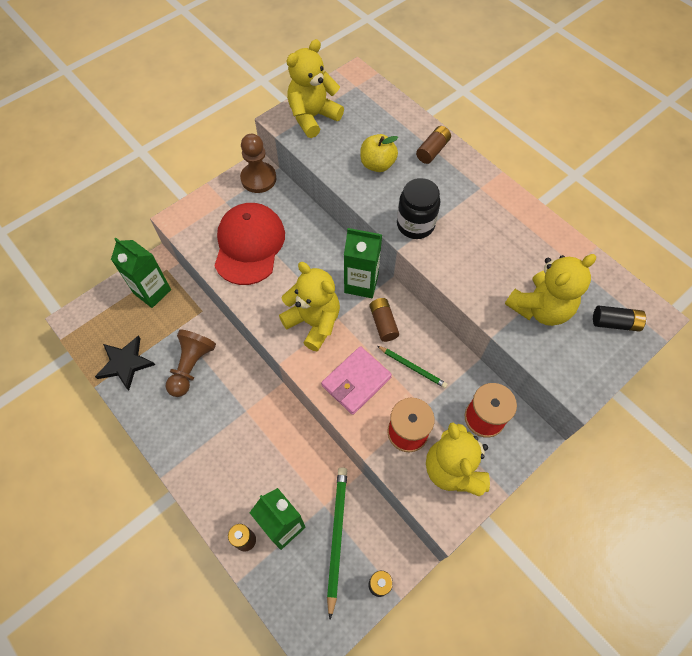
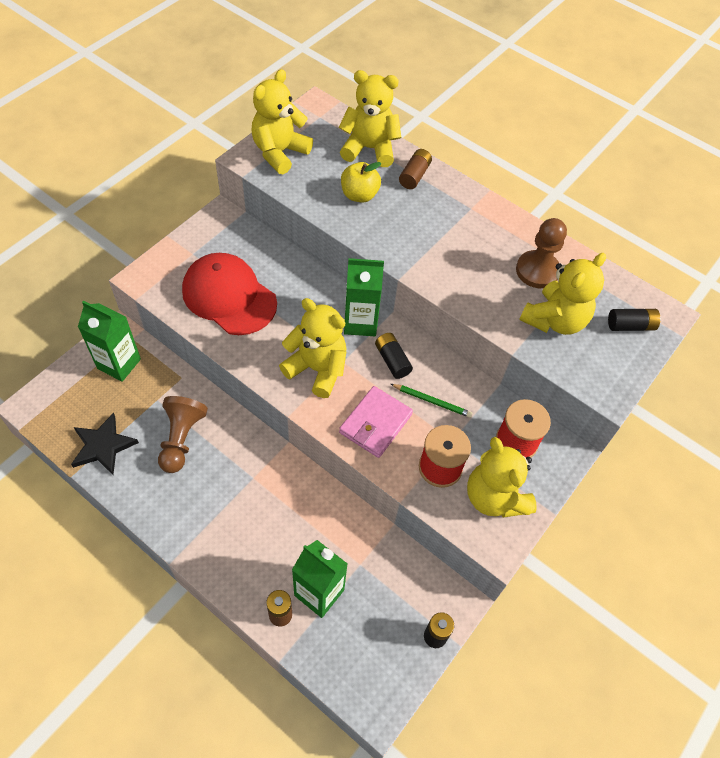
camera: 15 degrees left, 5 degrees down
(249, 245) = (229, 296): red cap -> red cap turned 45 degrees counterclockwise
(258, 179) = (225, 225): brown pawn -> brown pawn (537, 271)
(336, 537) = (380, 594): green pencil -> none
(383, 323) = (392, 360): brown battery -> black battery
(395, 121) = (369, 149): none -> yellow teddy bear
(415, 224) = (412, 252): black jar -> none

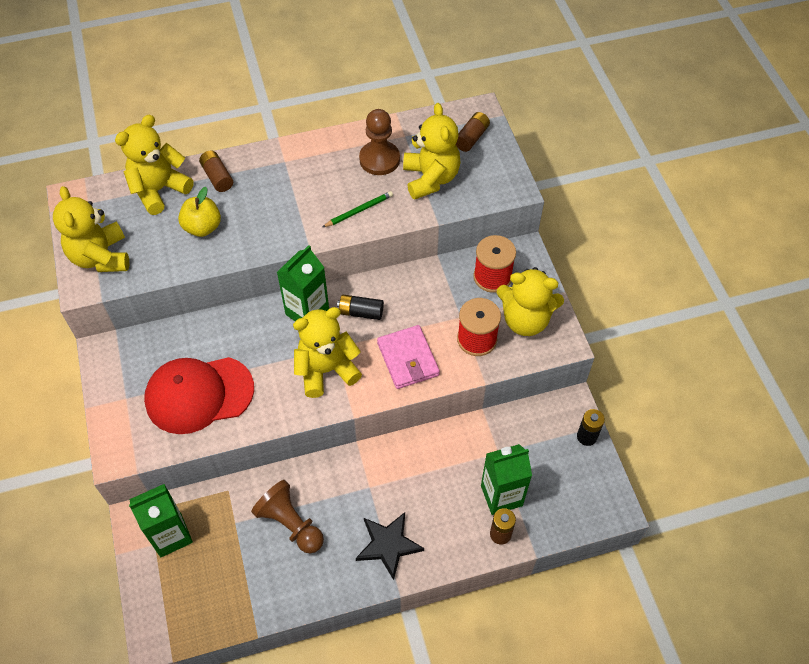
camera: 50 degrees left, 0 degrees up
(103, 446) = (247, 593): black star -> black star (388, 545)
(432, 401) = (418, 308): green pencil -> green pencil (359, 210)
(630, 325) = (471, 137): black battery -> brown battery

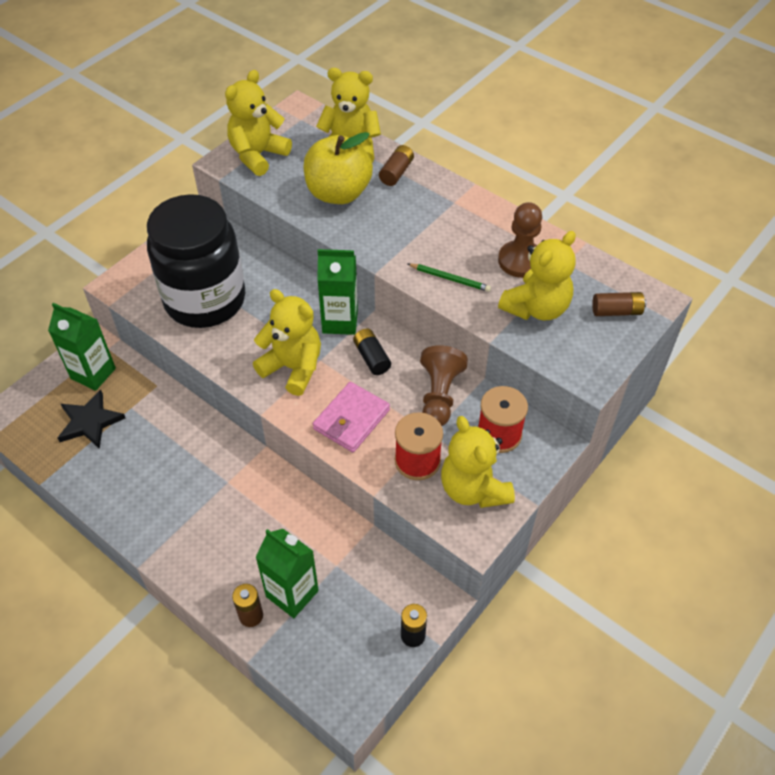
camera: 55 degrees right, 5 degrees down
(199, 394) = (205, 300): red cap -> black jar
(202, 227) = (338, 193): yellow apple -> yellow apple, size x1.66
(290, 523) = (154, 445): brown pawn -> brown pawn (439, 395)
(388, 545) = (181, 529): black star -> black star (90, 422)

